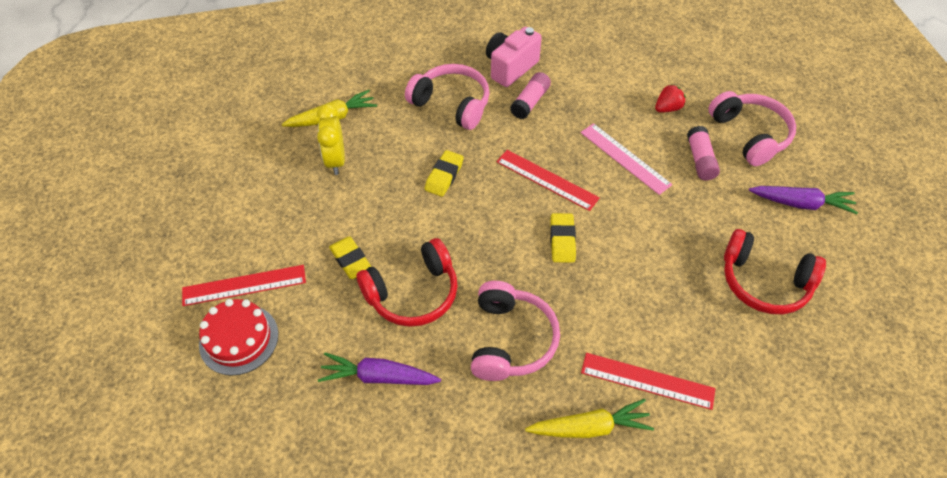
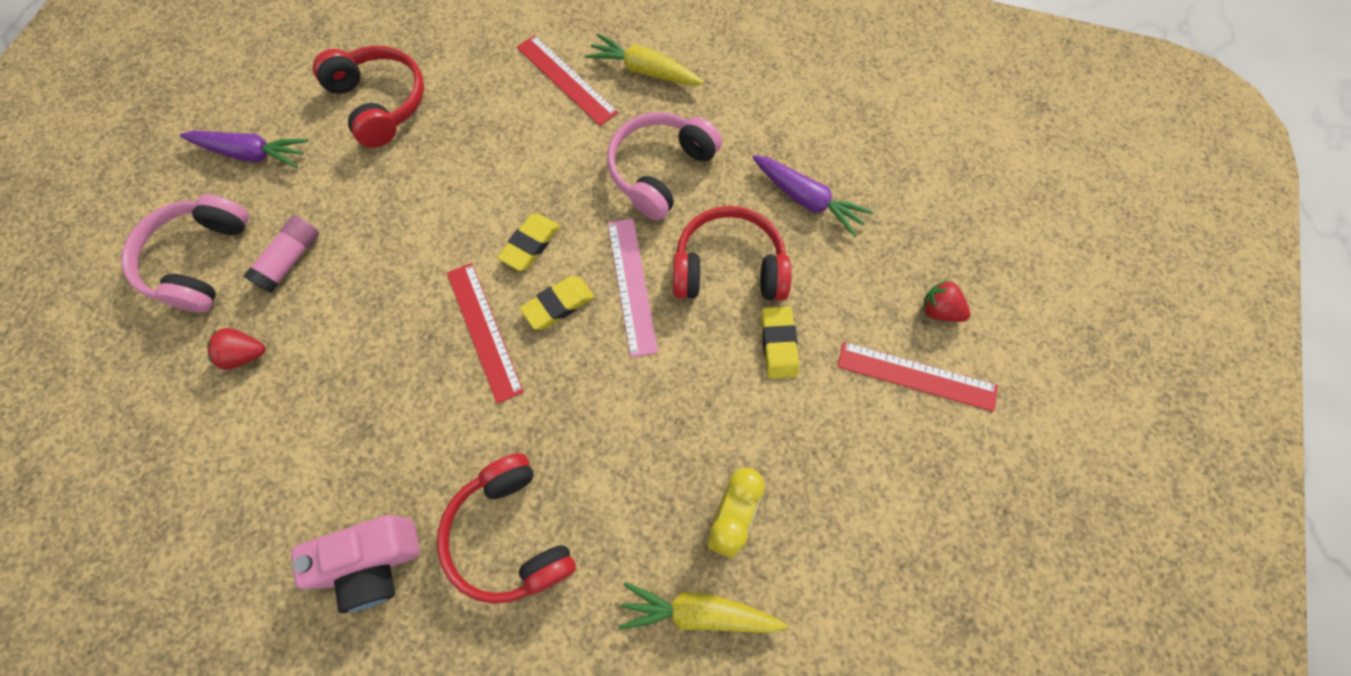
camera: 150 degrees left, 15 degrees up
(239, 339) = (939, 310): red cake -> red strawberry
(444, 176) = (602, 406): yellow eraser -> yellow eraser (558, 305)
(452, 104) = (510, 535): pink headphones -> red headphones
(530, 102) = (403, 472): pink glue stick -> none
(625, 158) = (369, 310): pink ruler -> pink ruler (632, 285)
(801, 204) = (252, 154): purple carrot -> purple carrot turned 150 degrees clockwise

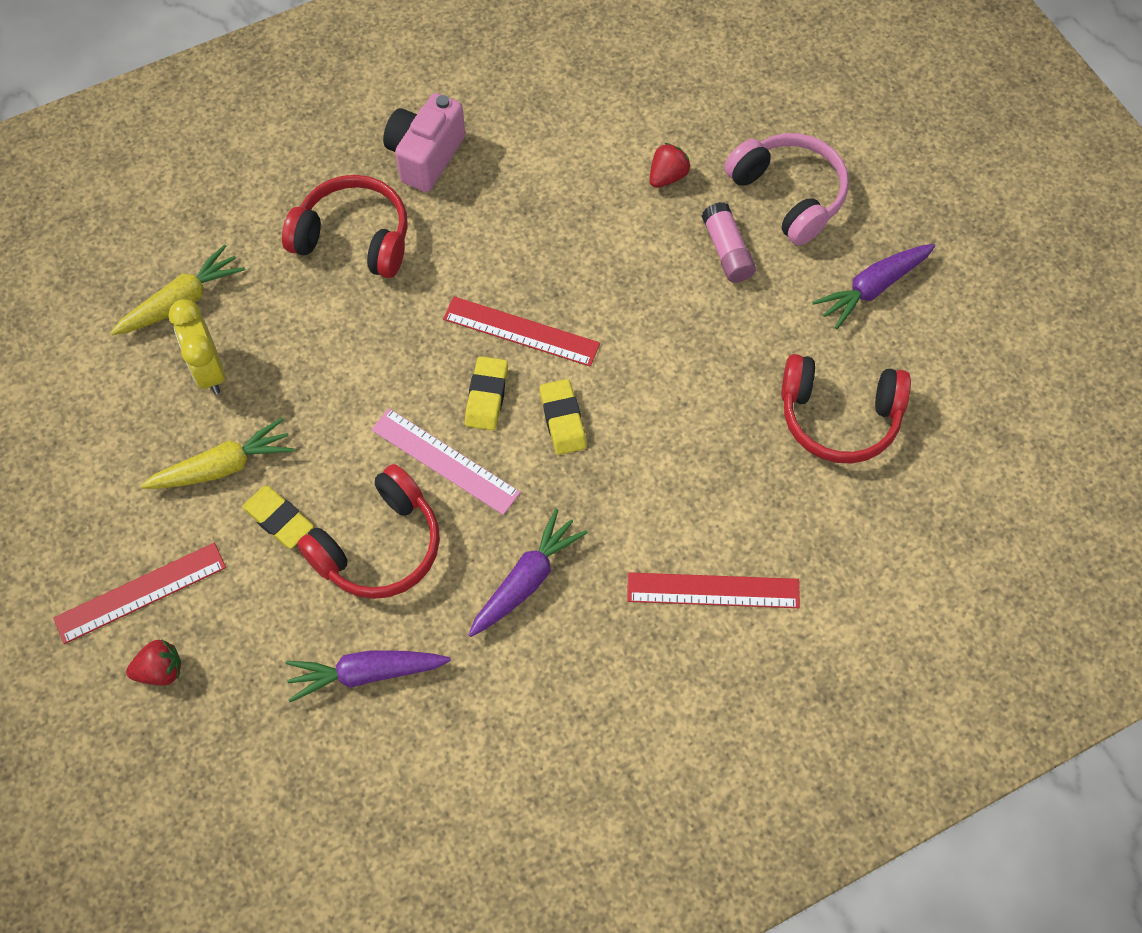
camera: 135 degrees right, 5 degrees down
(644, 70) = (653, 670): yellow carrot -> yellow carrot (224, 466)
(660, 171) = (526, 580): pink headphones -> purple carrot

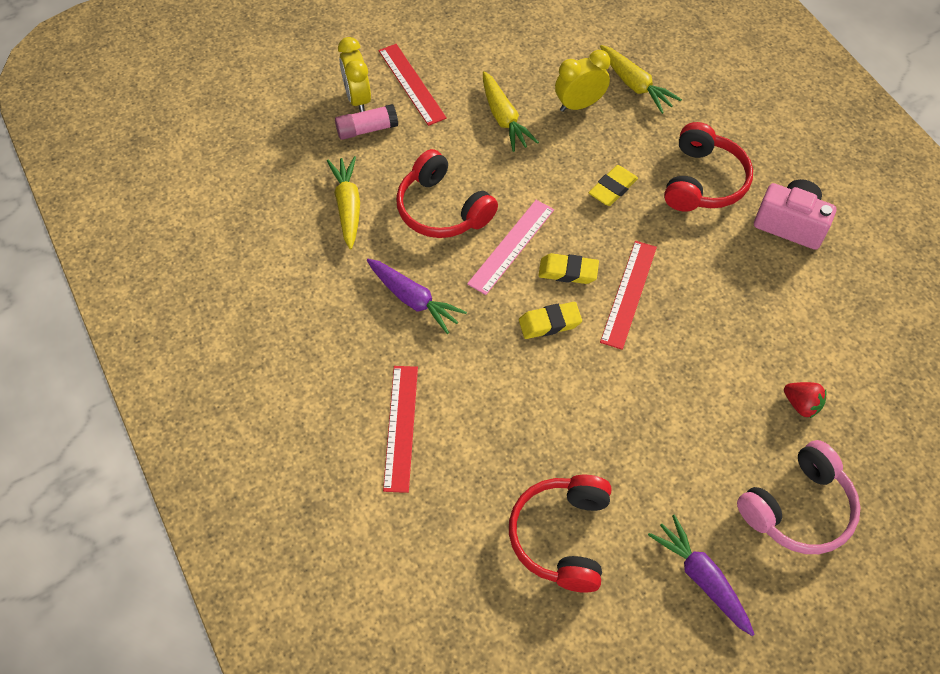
camera: 90 degrees right, 5 degrees down
(160, 670) = (358, 99): red strawberry -> yellow clock
(279, 519) = (463, 151): yellow eraser -> yellow eraser (612, 188)
(366, 673) = (348, 206): purple carrot -> yellow carrot
(727, 251) = (727, 451): pink glue stick -> pink glue stick (367, 129)

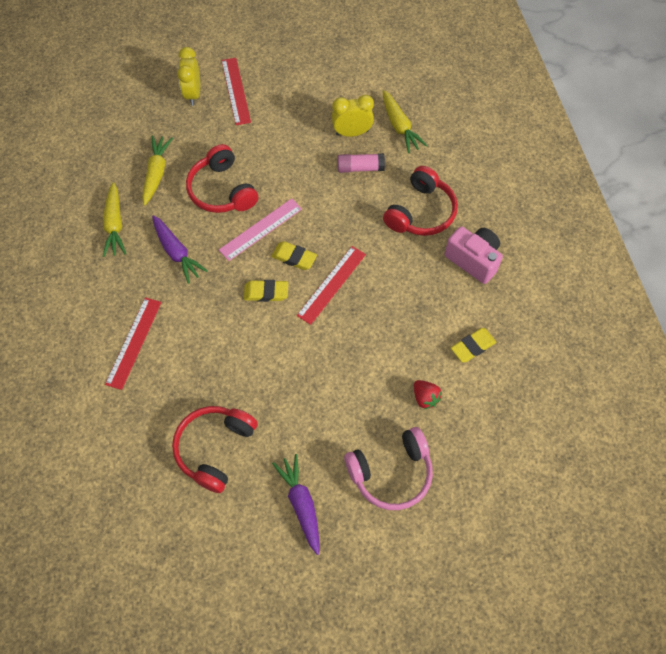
camera: 15 degrees right, 5 degrees up
(367, 129) = (191, 118): pink glue stick -> pink glue stick (360, 168)
(504, 118) = (292, 131): yellow carrot -> yellow carrot (115, 225)
(612, 188) = (351, 202): yellow eraser -> yellow eraser (472, 346)

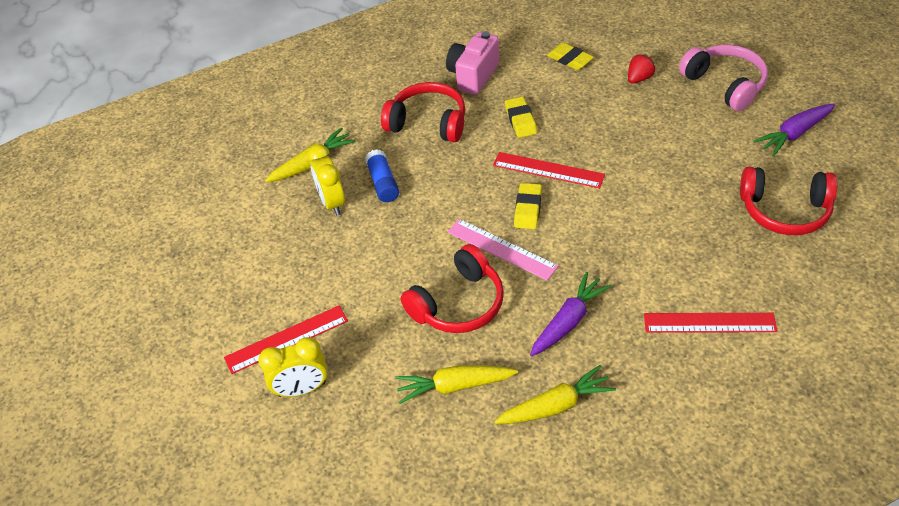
camera: 100 degrees left, 15 degrees down
(266, 292) = (584, 221): yellow eraser -> yellow eraser (520, 120)
(360, 168) = (383, 183): pink glue stick -> blue glue stick

